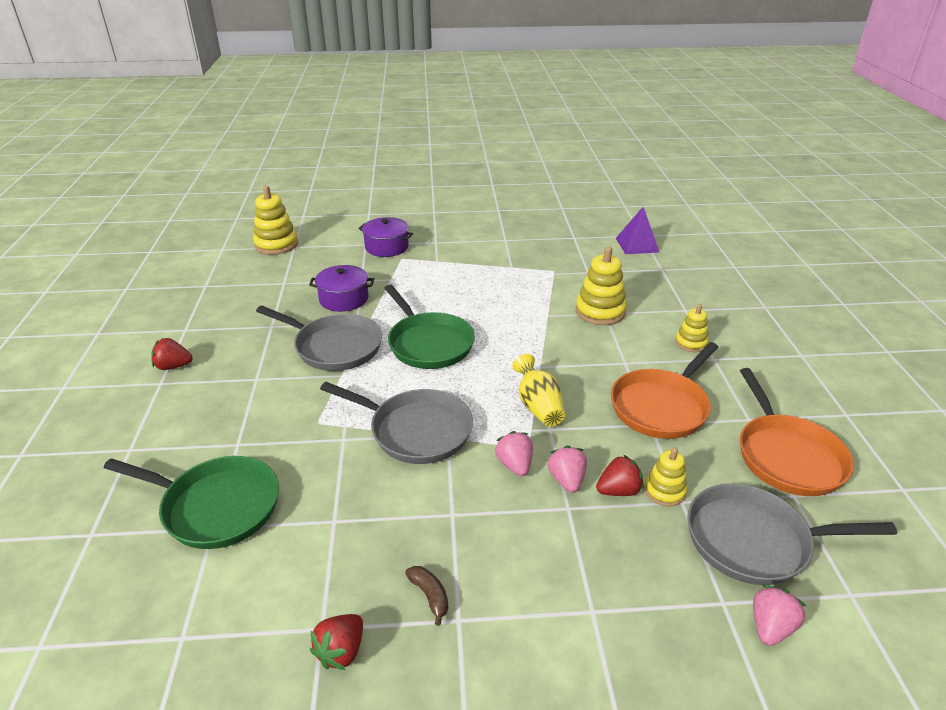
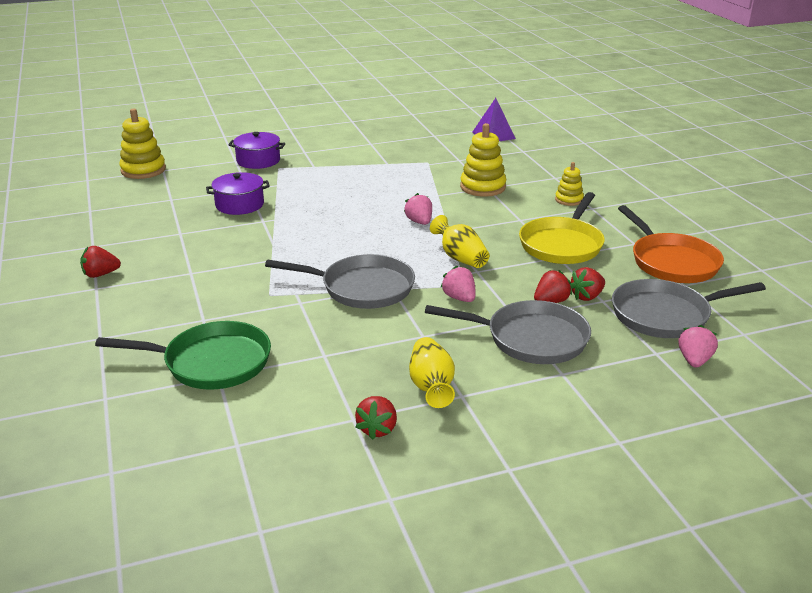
camera: 15 degrees left, 5 degrees down
(334, 347) = (252, 241): grey pan -> grey pan (530, 339)
(428, 343) = (340, 227): green pan -> none
(430, 596) = (431, 386): brown banana -> yellow vase
(567, 480) = (506, 301): pink strawberry -> pink strawberry (419, 222)
(661, 406) = (562, 244): orange pan -> yellow pan
(664, 491) = (587, 296): yellow stacking toy -> red strawberry

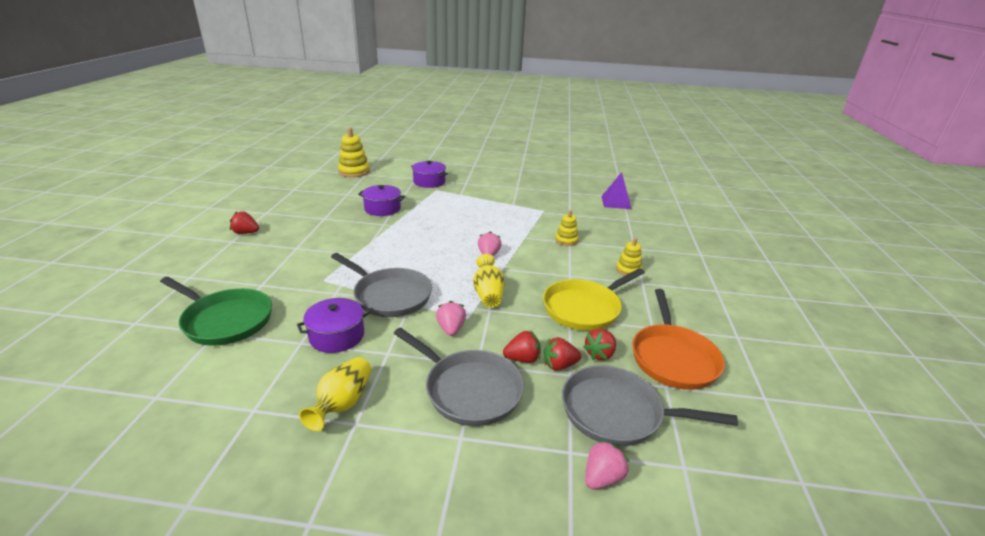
camera: 25 degrees right, 0 degrees up
(354, 338) = (337, 336): none -> purple pot
(377, 429) = (259, 428): red strawberry -> red strawberry (599, 354)
(483, 187) = (566, 240): yellow stacking toy -> yellow stacking toy, size x0.59

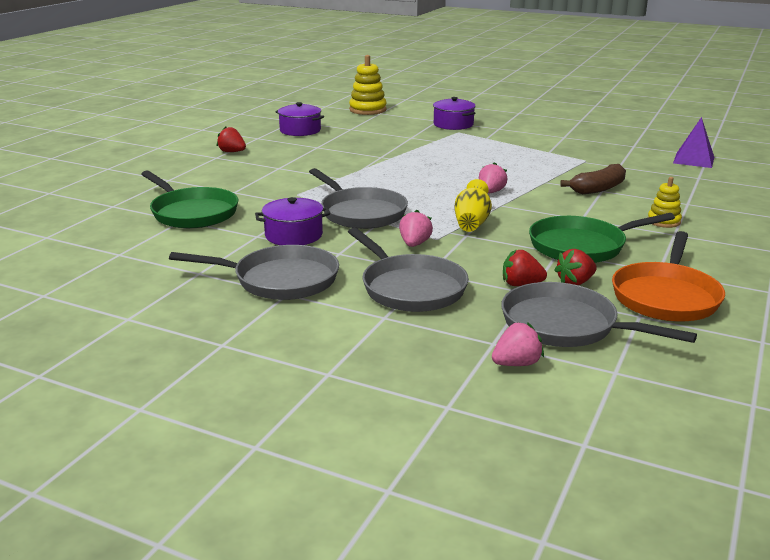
camera: 20 degrees right, 5 degrees down
(342, 403) = (280, 280): yellow vase -> grey pan
(382, 209) = (385, 144): purple pot -> purple pot (300, 130)
(522, 359) = (481, 275): red strawberry -> none
(566, 240) = (598, 189): yellow stacking toy -> brown banana
(584, 308) = (582, 246): yellow pan -> green pan

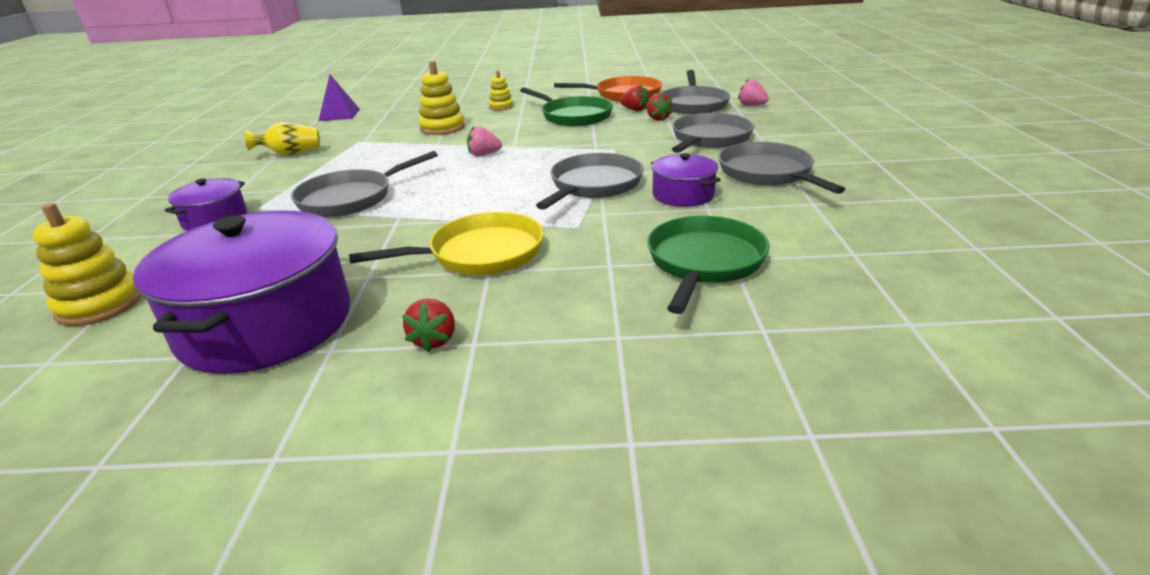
camera: 115 degrees left, 5 degrees up
(300, 130) = (266, 324): purple pot -> purple pot, size x2.01
(302, 168) = (480, 254): none -> yellow pan
(414, 244) = (636, 153): pink strawberry -> none
(443, 150) = (351, 198): none -> grey pan
(471, 223) = (567, 147): yellow vase -> yellow vase (290, 154)
(598, 189) = (442, 128): brown banana -> yellow stacking toy

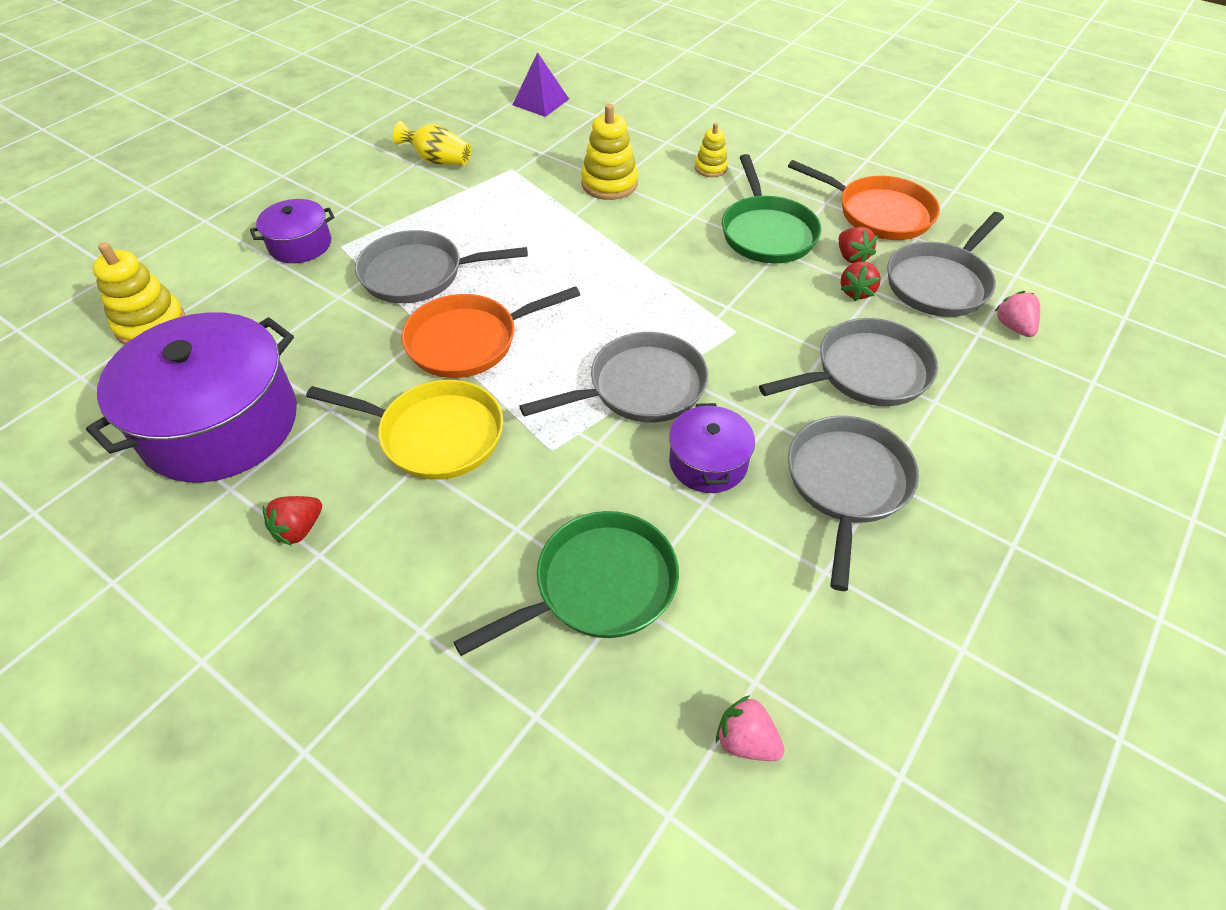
camera: 35 degrees right, 20 degrees up
(440, 210) = (469, 341): none -> orange pan
(484, 155) = (597, 263): pink strawberry -> pink strawberry (746, 741)

